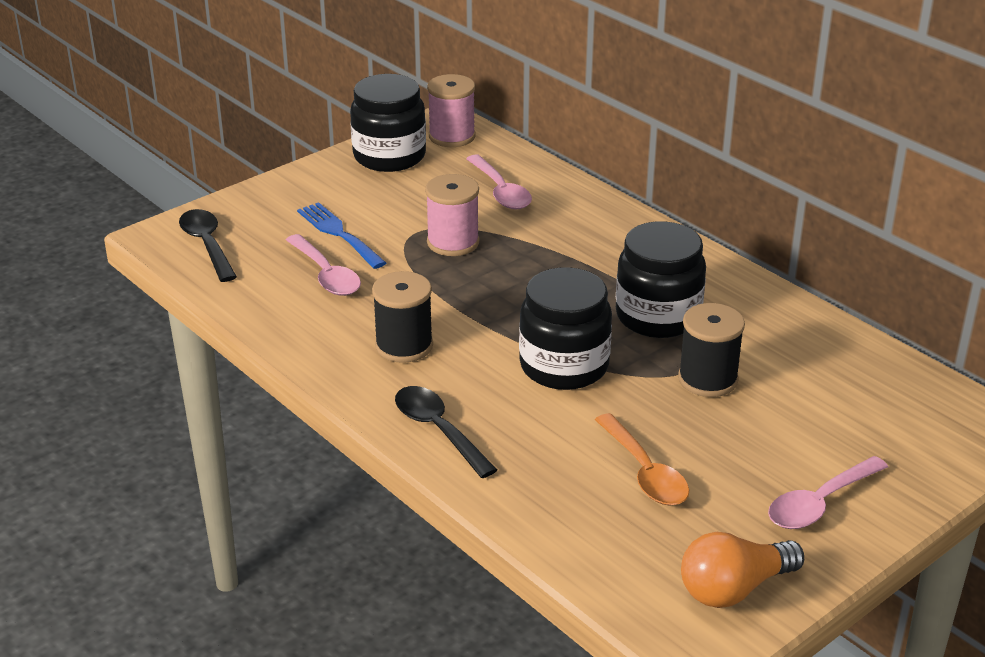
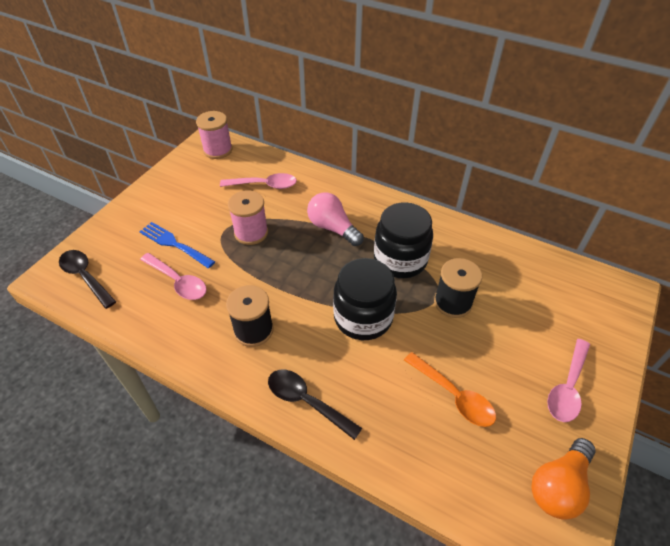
camera: 20 degrees left, 15 degrees up
(389, 156) = (184, 174): black jar -> none
(501, 191) = (264, 185): pink spoon -> pink spoon turned 45 degrees counterclockwise
(576, 261) = (333, 228): none -> pink light bulb

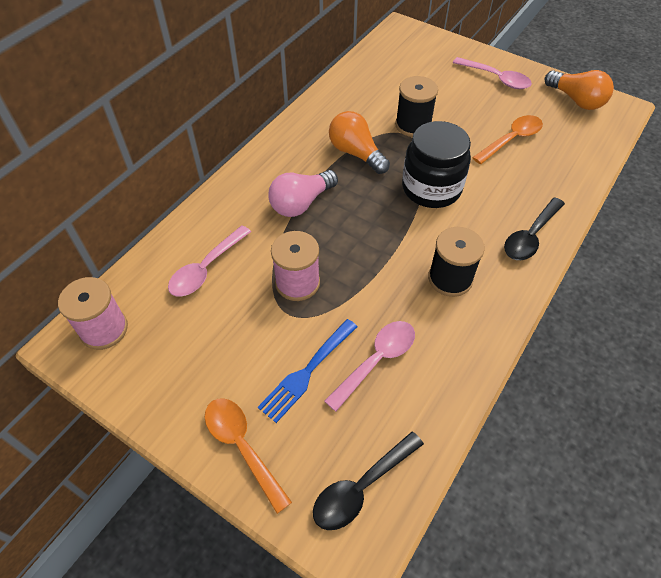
camera: 85 degrees left, 5 degrees up
(127, 219) = (242, 446): none -> orange spoon
(264, 185) = (206, 269): pink spoon -> pink spoon turned 150 degrees counterclockwise
(400, 259) = (356, 153): black jar -> orange light bulb

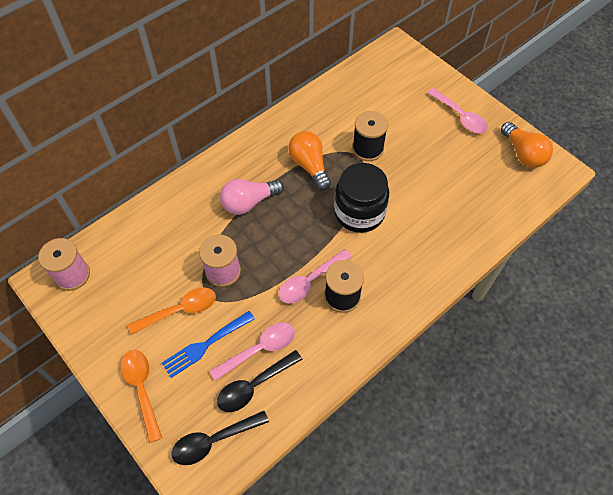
camera: 15 degrees right, 5 degrees up
(206, 269) = (158, 243): pink spoon -> pink spoon (310, 281)
(511, 139) = (447, 181): orange spoon -> orange spoon (180, 310)
(530, 236) = (423, 275): black spoon -> black spoon (254, 386)

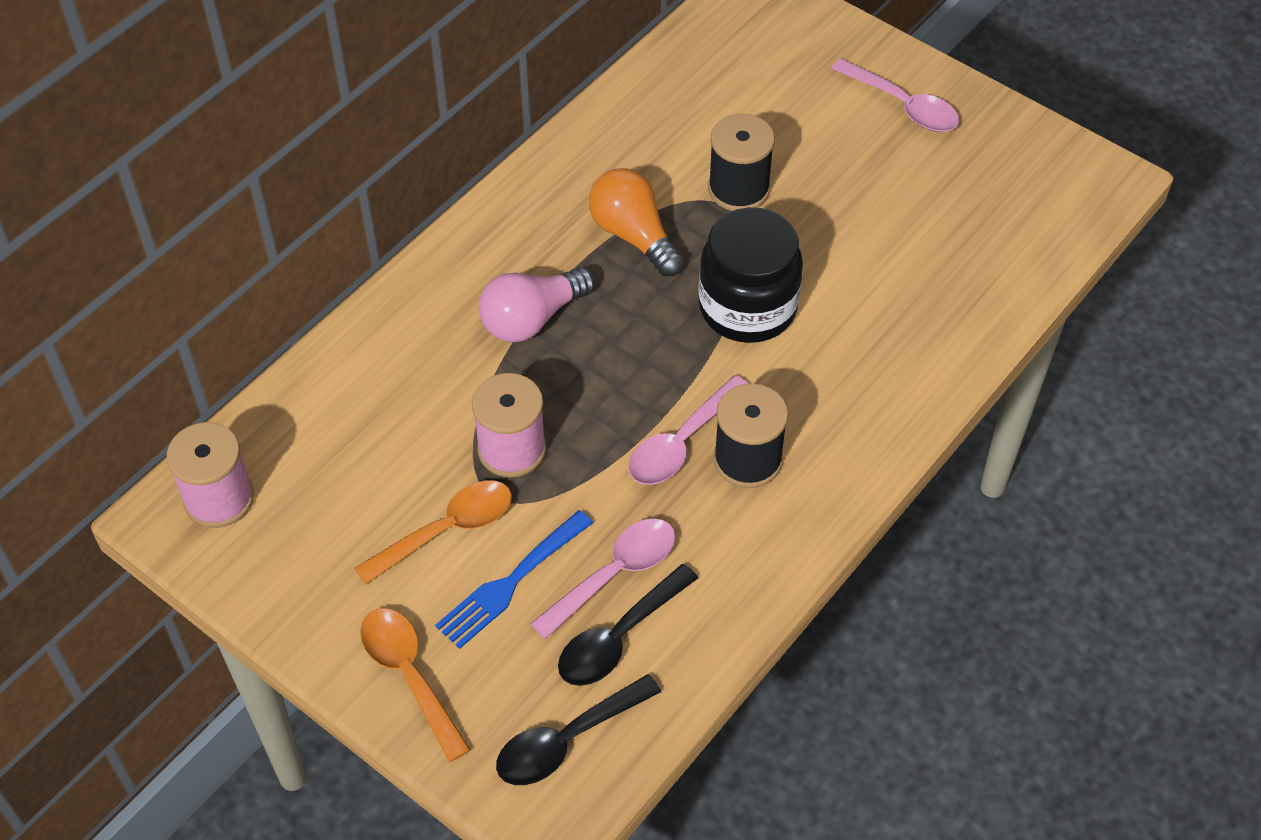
camera: 10 degrees left, 5 degrees down
(523, 153) = (1033, 158): orange light bulb -> none

